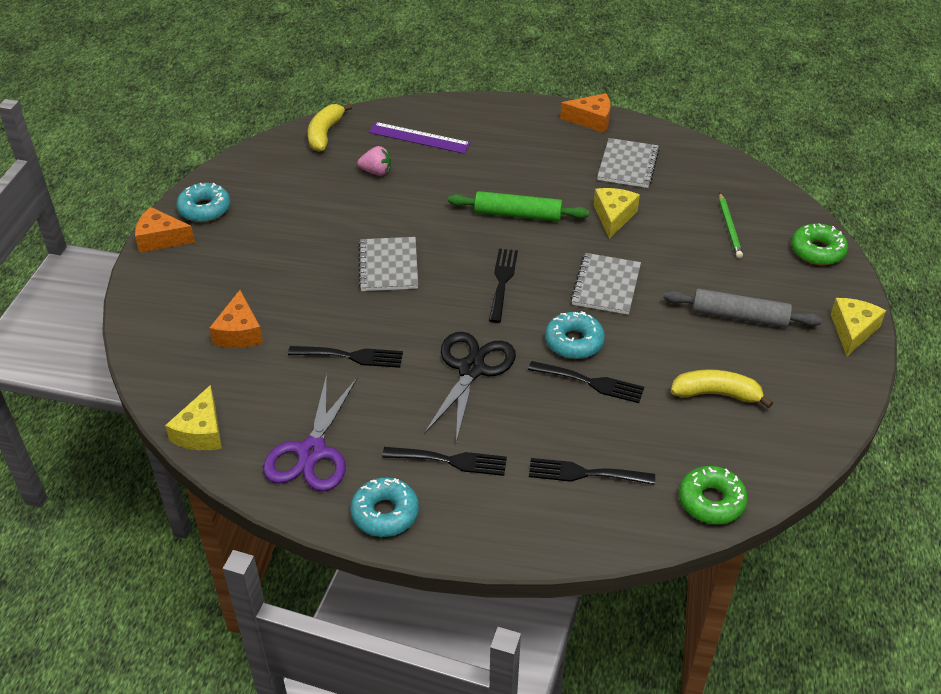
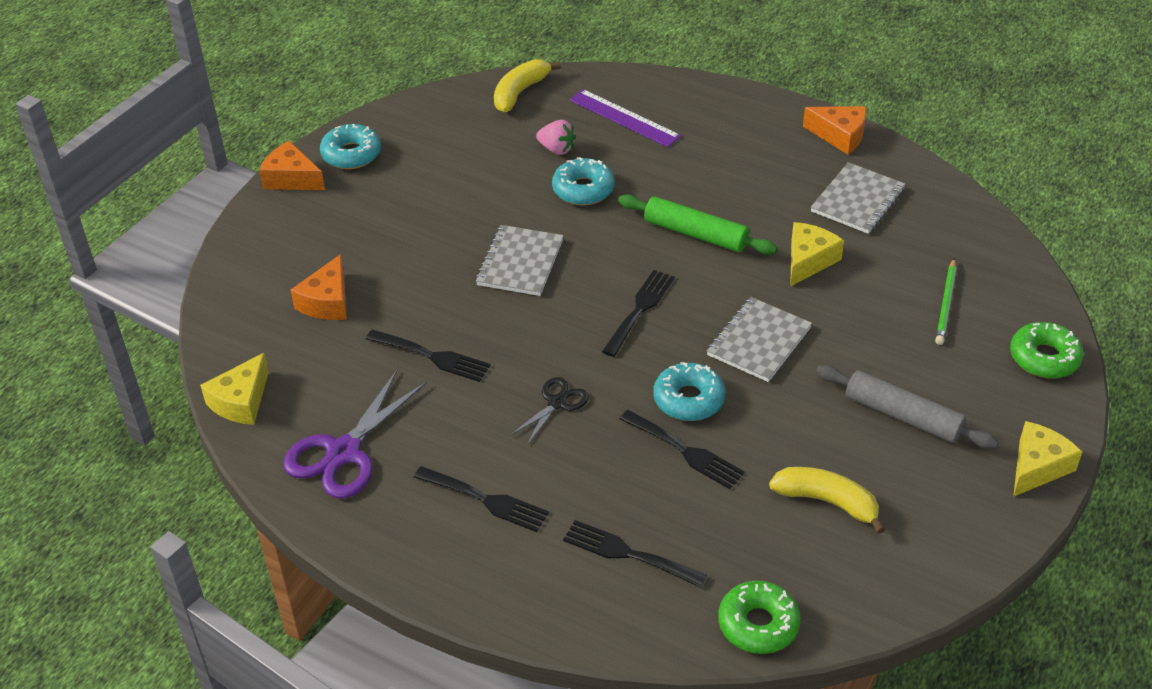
camera: 20 degrees right, 0 degrees up
(385, 513) = (390, 539): turquoise donut -> turquoise donut (583, 189)
(471, 369) = (557, 403): black scissors -> black scissors, size x0.55

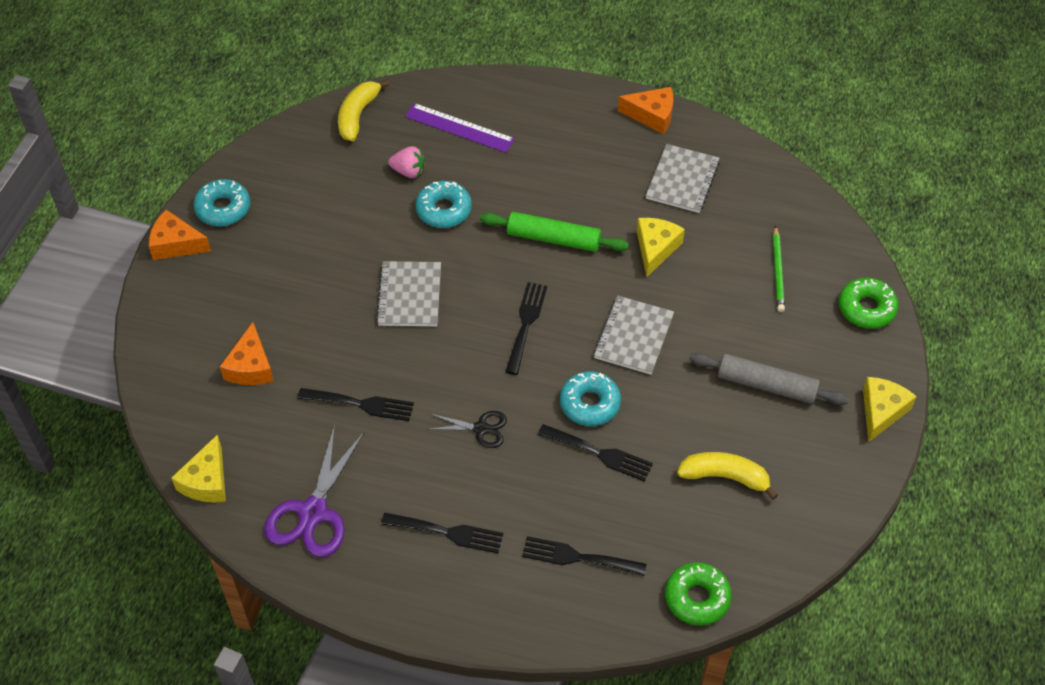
camera: 15 degrees left, 10 degrees up
(557, 403) = (481, 428): black scissors -> black scissors turned 75 degrees clockwise

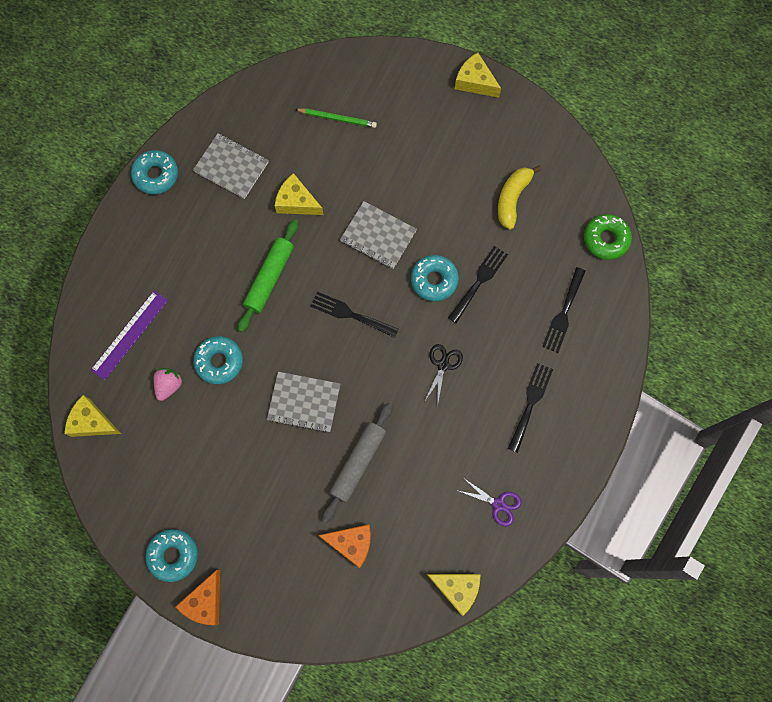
camera: 80 degrees left, 20 degrees up
(313, 512) = (498, 504): purple scissors -> purple scissors, size x0.55
(357, 115) = (92, 422): yellow banana -> yellow cheese
(361, 404) = (404, 455): black fork -> none
(652, 115) = (156, 175): orange cheese -> turquoise donut
(767, 385) = (439, 152): grey rolling pin -> grey rolling pin (358, 463)
(866, 308) = (384, 67): green donut -> none

